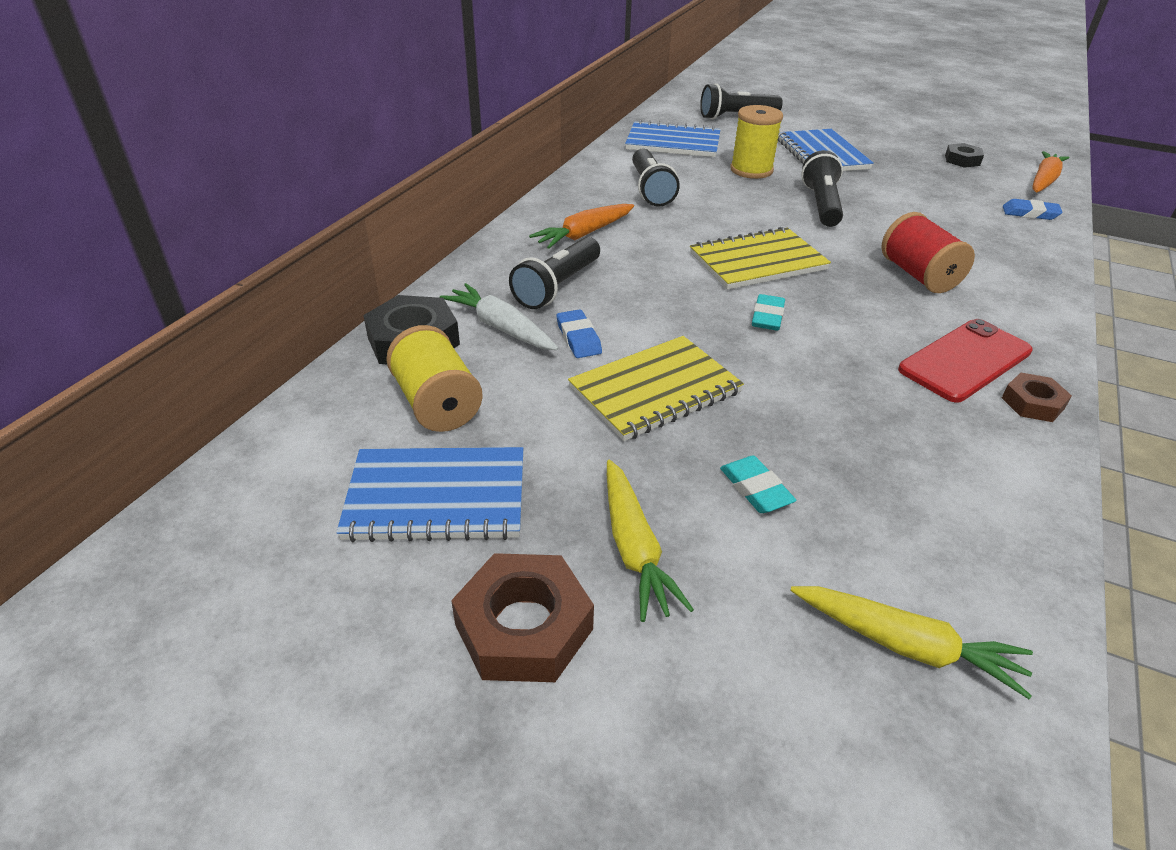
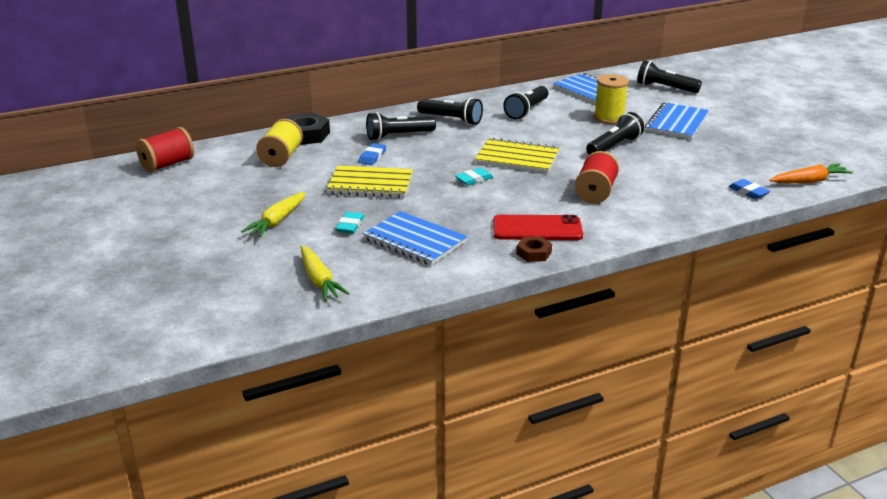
camera: 40 degrees right, 10 degrees down
(227, 526) = (167, 164): none -> red spool
(436, 497) = (238, 183): blue notebook -> blue notebook (415, 240)
(501, 327) = (347, 142): white carrot -> none
(524, 627) = (211, 223): brown nut -> none
(584, 234) = (451, 119): orange carrot -> black flashlight
(962, 160) = (775, 154): black nut -> none

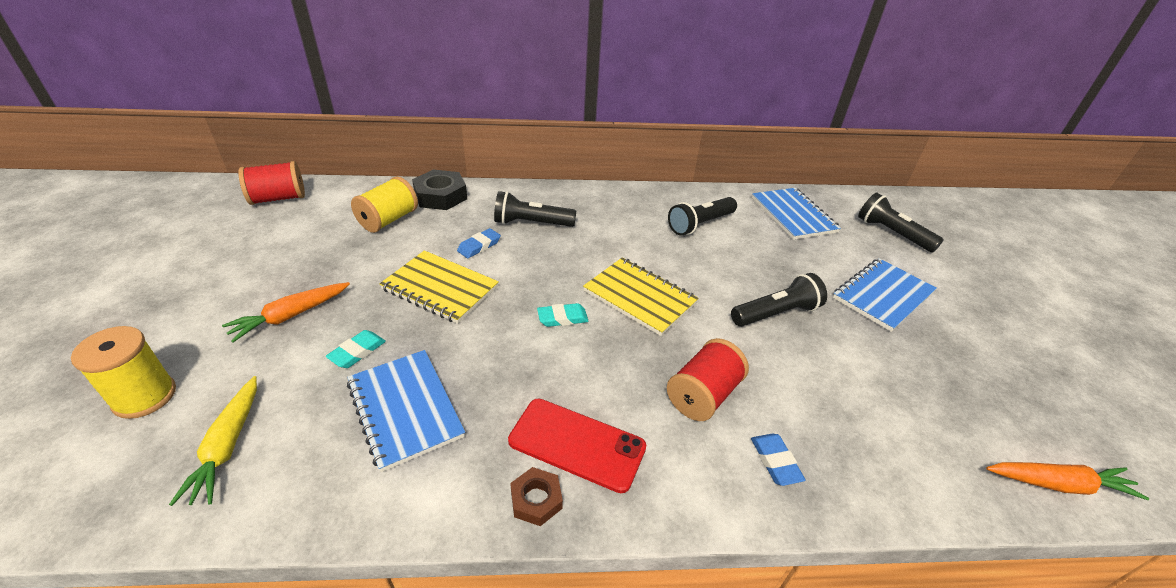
camera: 20 degrees right, 10 degrees up
(277, 221) = (291, 316): yellow carrot -> orange carrot
(451, 119) = (606, 215): black flashlight -> none
(609, 118) = (794, 263): yellow spool -> yellow spool (145, 397)
(748, 192) = (942, 475): blue eraser -> blue eraser (775, 461)

